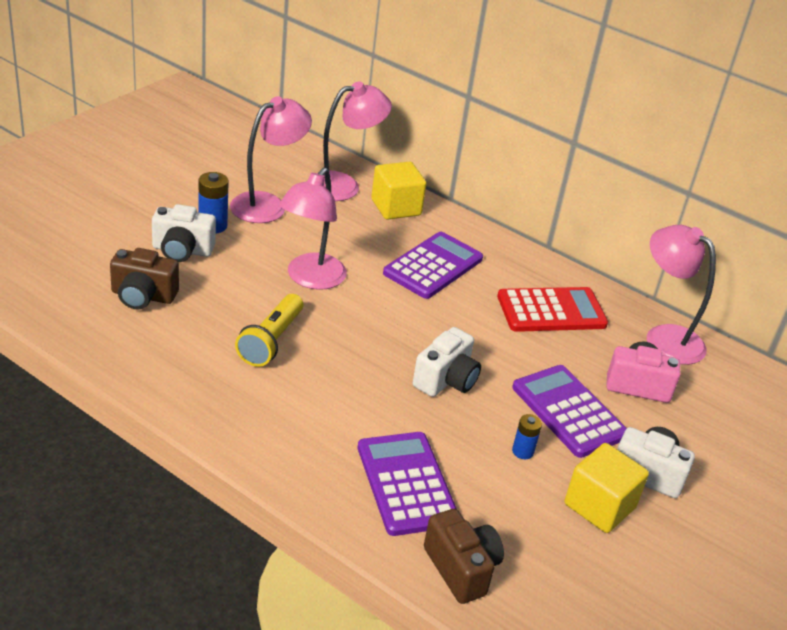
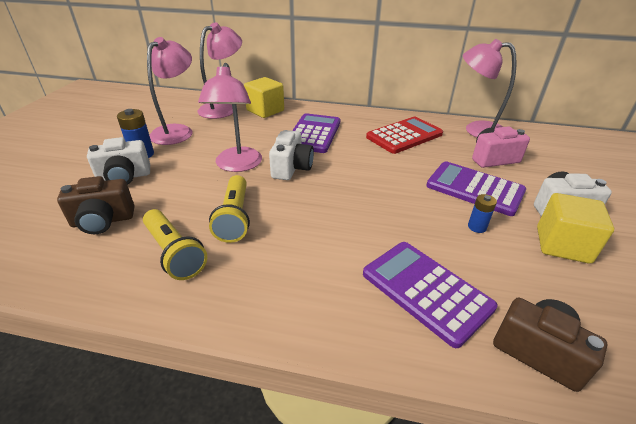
camera: 20 degrees left, 0 degrees up
(194, 355) = (174, 253): none -> yellow flashlight
(446, 380) = (382, 198): white camera -> white camera (291, 168)

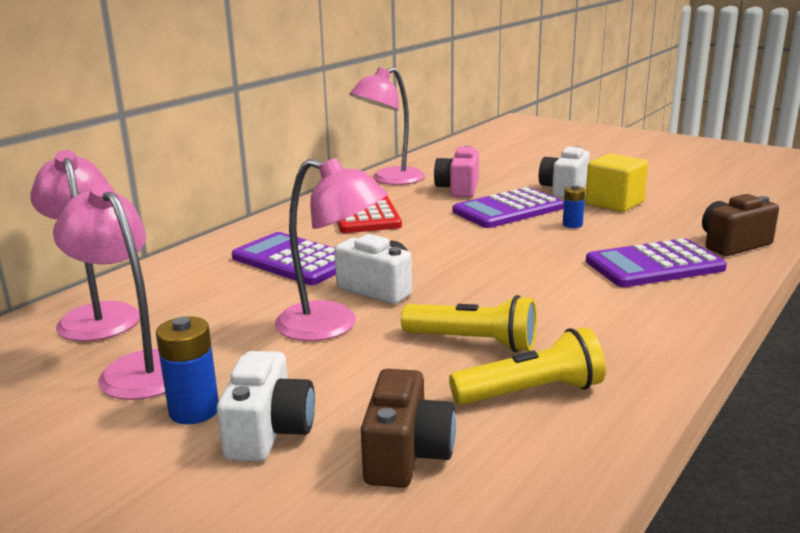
camera: 65 degrees left, 15 degrees down
(265, 110) = (163, 282): yellow cube -> none

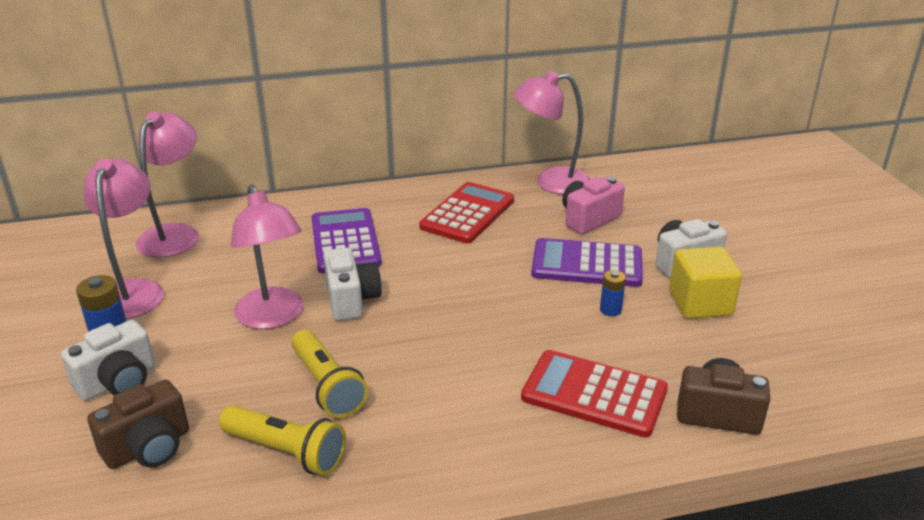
camera: 40 degrees right, 10 degrees up
(654, 265) = (594, 394): purple calculator -> red calculator

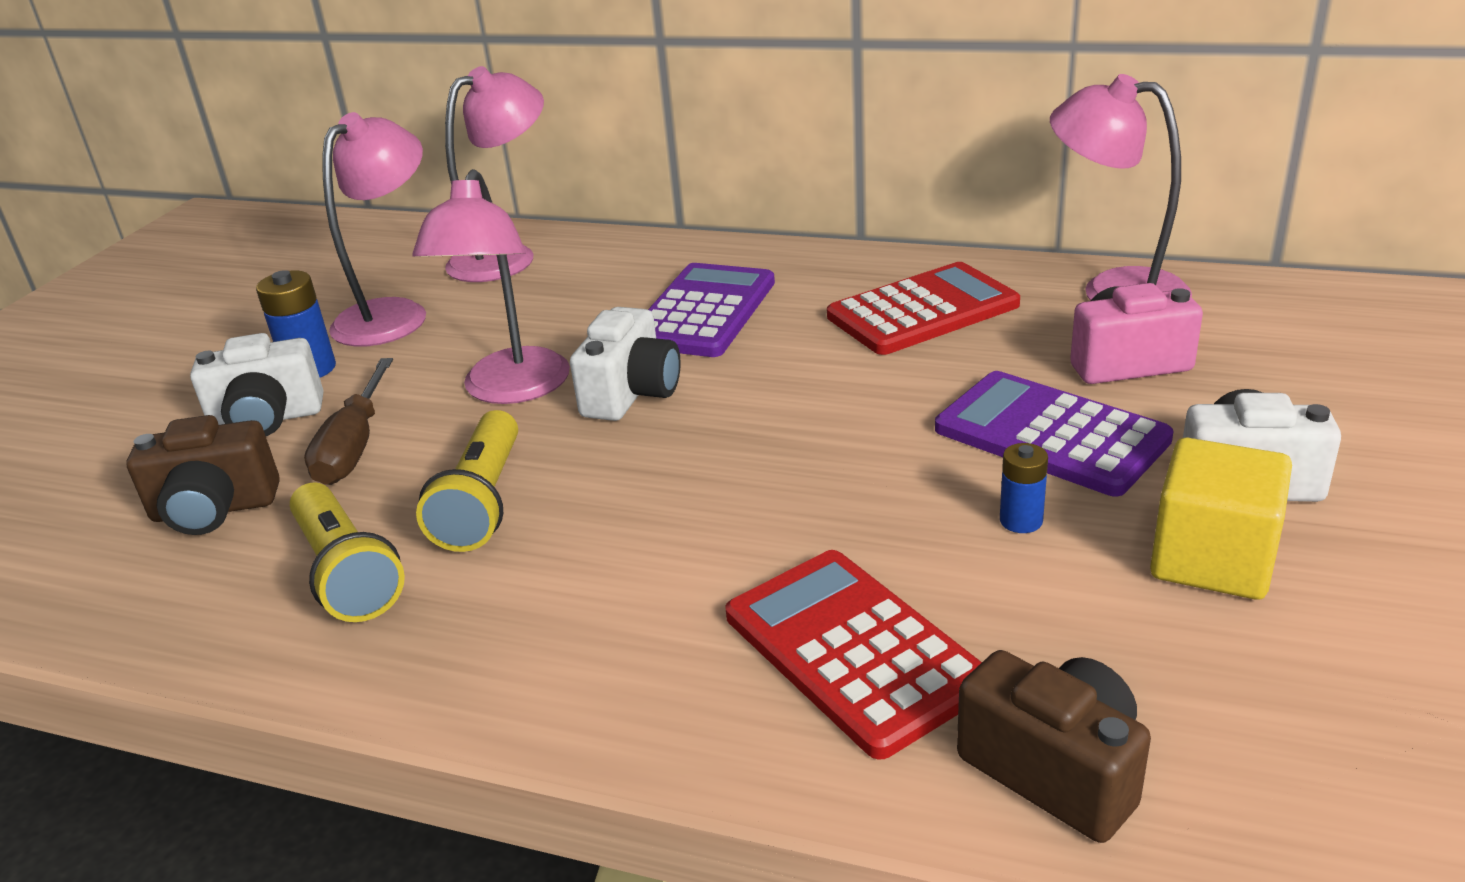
camera: 35 degrees right, 0 degrees up
(204, 380) = (354, 446): none -> brown screwdriver

